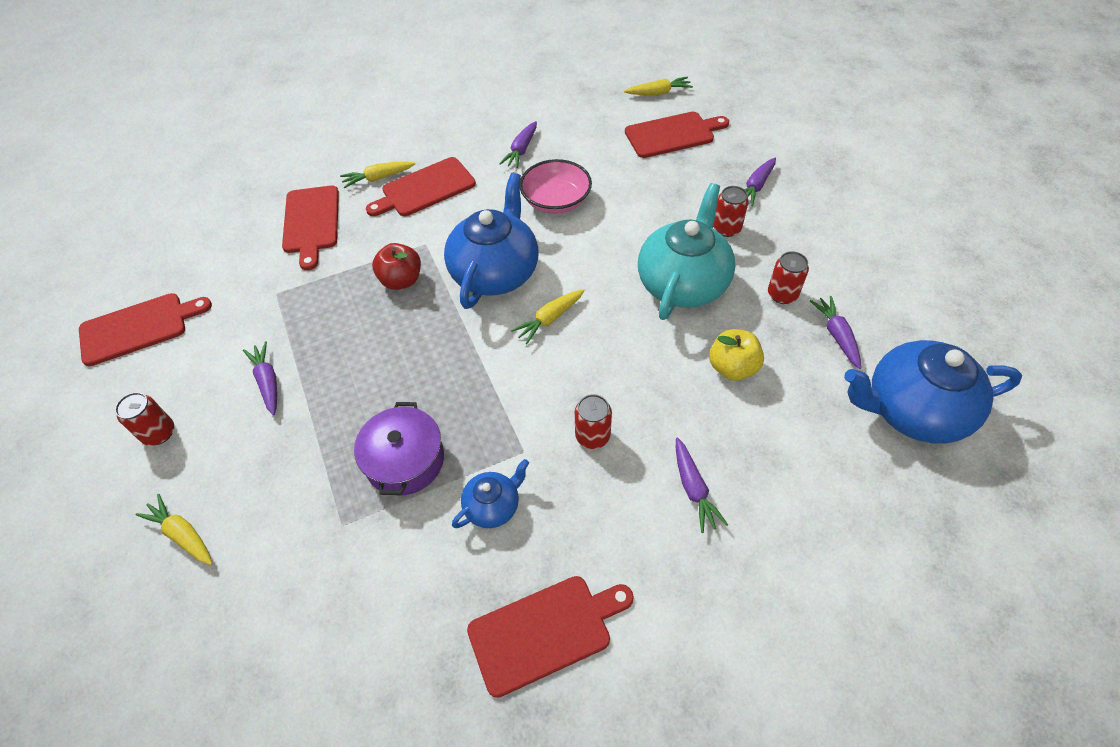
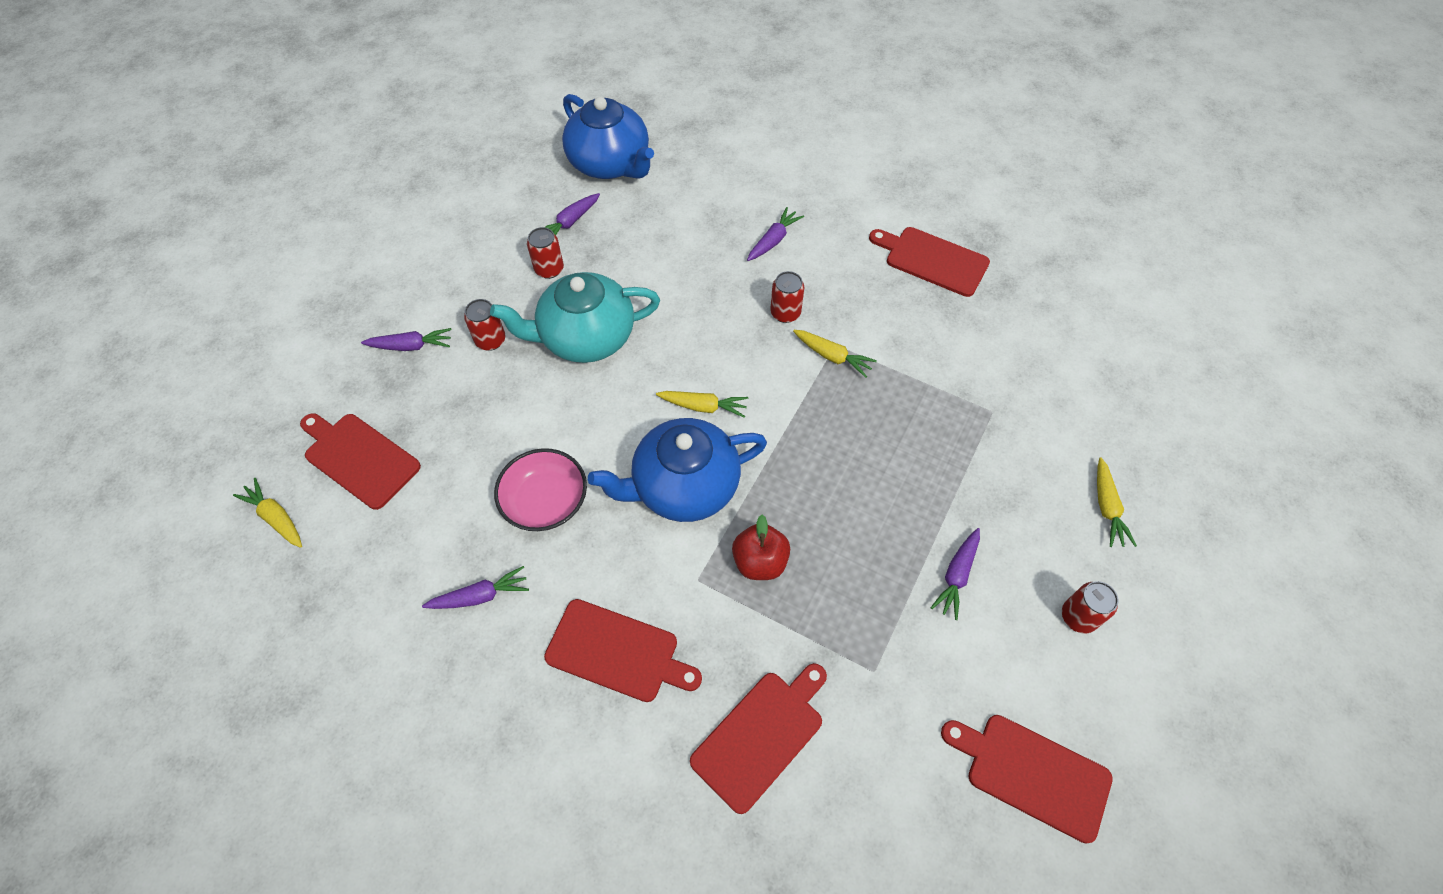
camera: 130 degrees left, 5 degrees up
(378, 178) = (637, 725): yellow carrot -> yellow carrot (832, 356)
(405, 460) = (914, 411): purple pot -> none
(493, 506) = (890, 335): blue teapot -> none
(732, 368) = (652, 266): yellow apple -> none

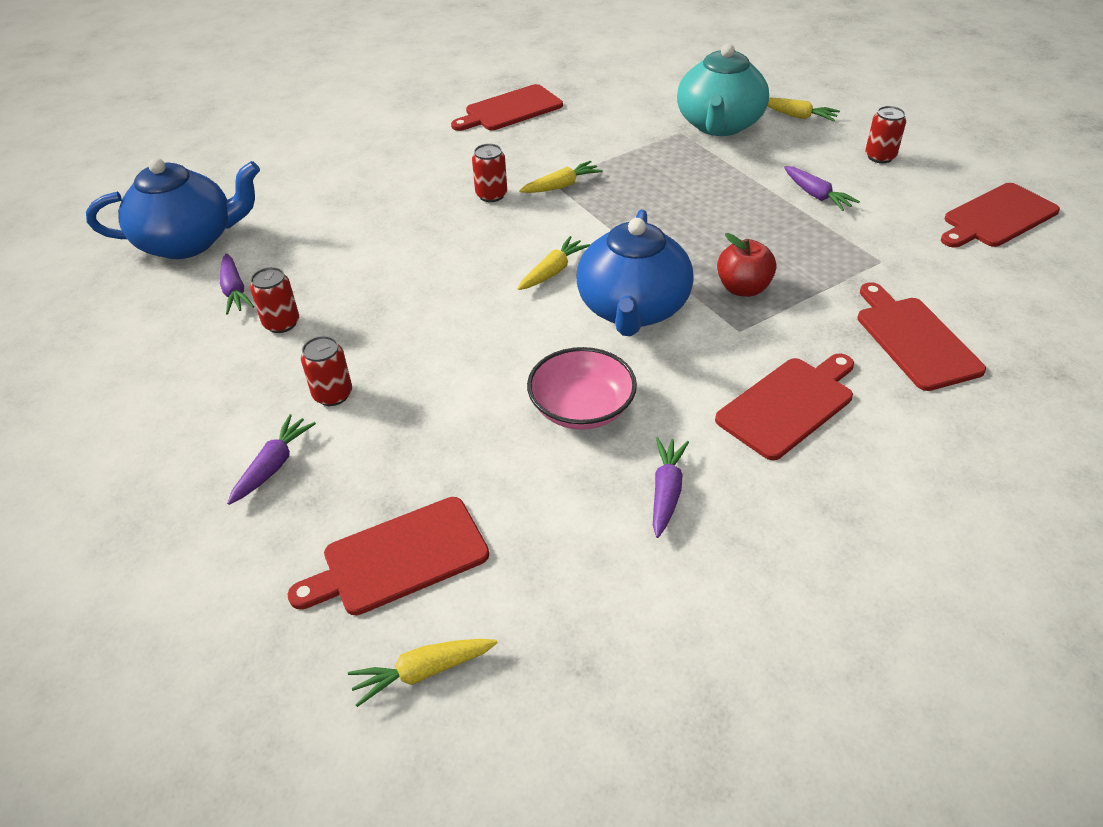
camera: 60 degrees left, 15 degrees down
(585, 337) = (399, 322): turquoise teapot -> turquoise teapot (719, 125)
(773, 240) = (403, 176): purple carrot -> none

